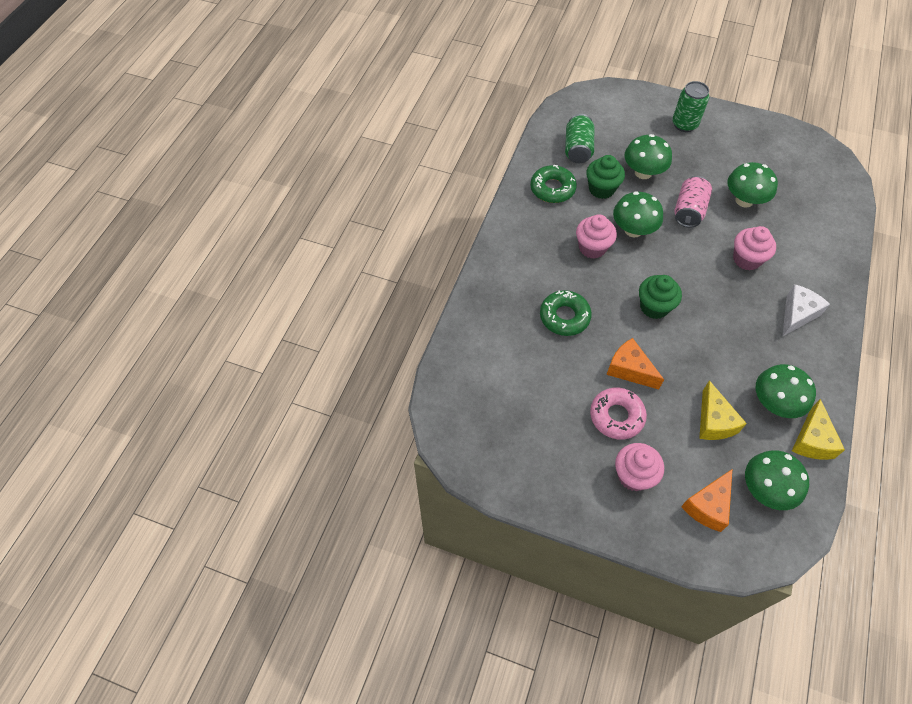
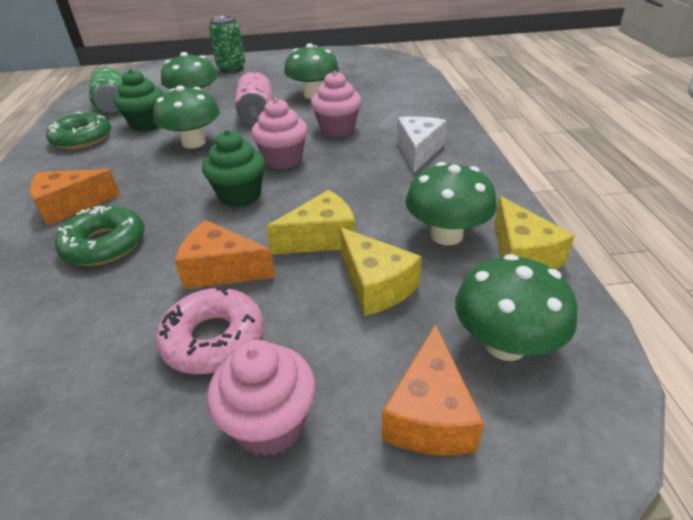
camera: 25 degrees left, 20 degrees down
(544, 269) = (71, 206): none -> orange cheese
(592, 248) = (141, 169): pink cupcake -> pink cupcake (283, 160)
(695, 370) = (321, 238): none -> yellow cheese

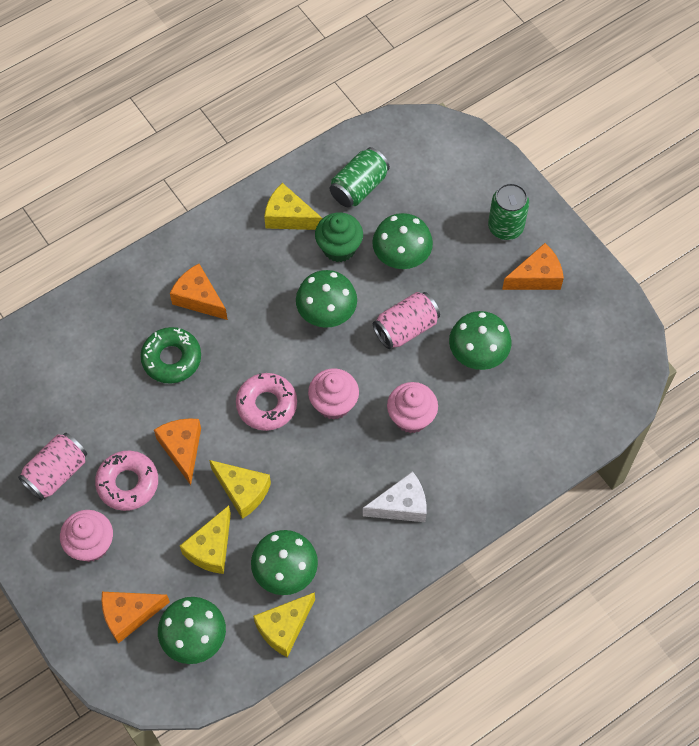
camera: 60 degrees right, 25 degrees up
(82, 138) = (289, 217): green donut -> yellow cheese
(106, 427) = (56, 473): none -> pink can
(240, 195) = (267, 405): green cupcake -> pink donut
(281, 67) = (536, 277): none -> orange cheese

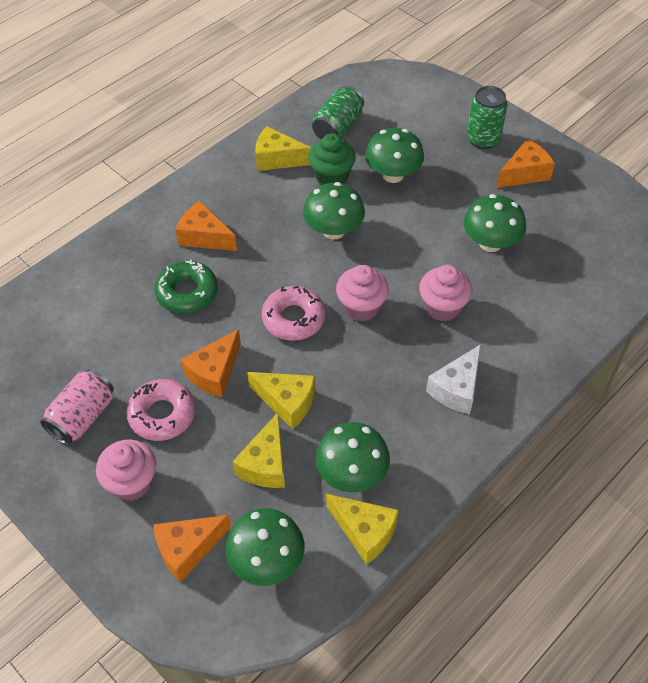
camera: 10 degrees left, 10 degrees down
(182, 449) = (214, 372): orange cheese -> orange cheese turned 120 degrees counterclockwise
(284, 627) = (364, 532): yellow cheese -> yellow cheese turned 90 degrees counterclockwise
(401, 505) = (456, 389): white cheese -> white cheese turned 150 degrees clockwise
(406, 328) = (414, 232): pink can -> none

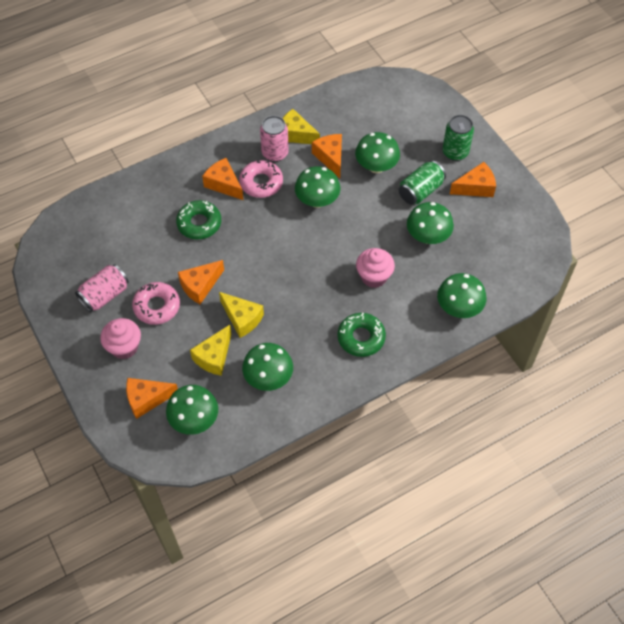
camera: 15 degrees right, 5 degrees up
(258, 186) = (275, 153): none -> pink can
(293, 318) = (266, 260): pink donut -> pink donut (261, 183)
(331, 176) = (330, 158): green cupcake -> orange cheese
(337, 127) = (349, 118): green can -> green can (420, 191)
(361, 307) = (316, 263): pink cupcake -> none
(364, 532) = (263, 417): yellow cheese -> none
(456, 389) = (361, 338): white cheese -> green donut
(566, 321) = (458, 308): none -> green mushroom

